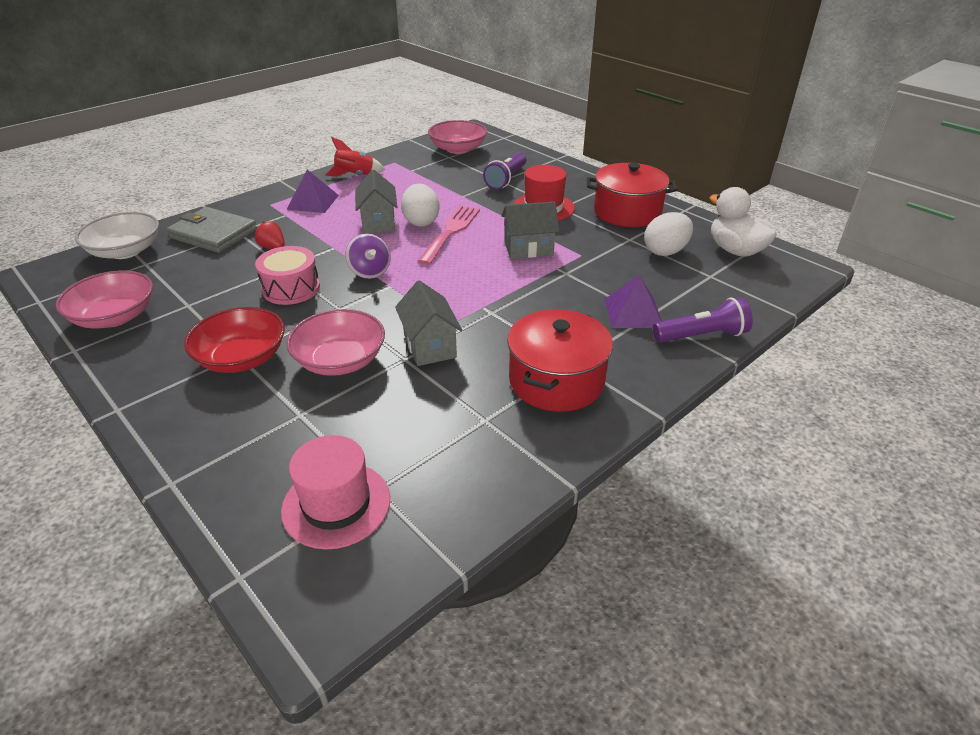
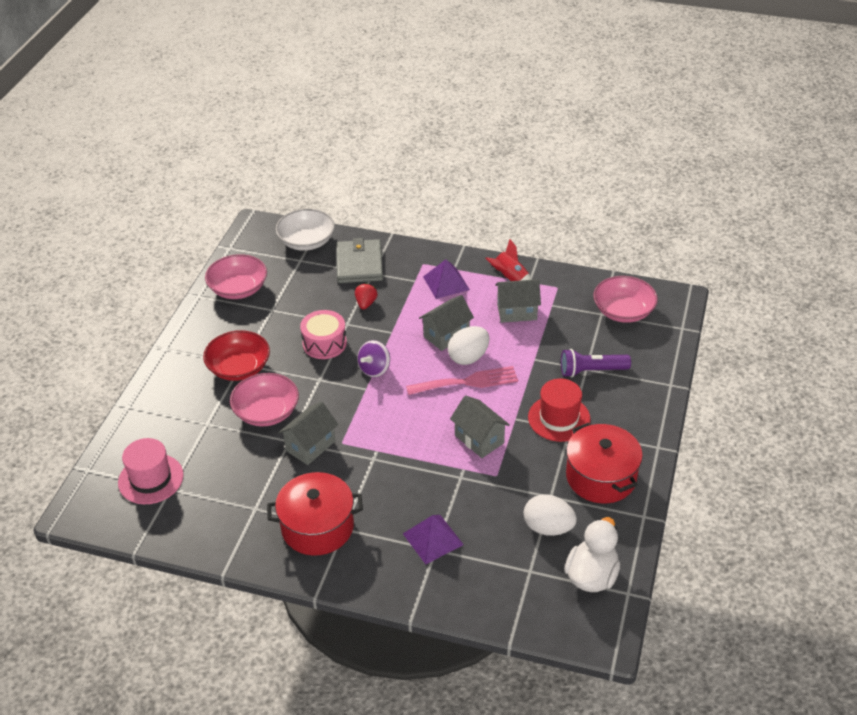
camera: 60 degrees right, 5 degrees up
(397, 185) = (517, 312): none -> grey house
(702, 336) = (430, 591): purple flashlight -> none

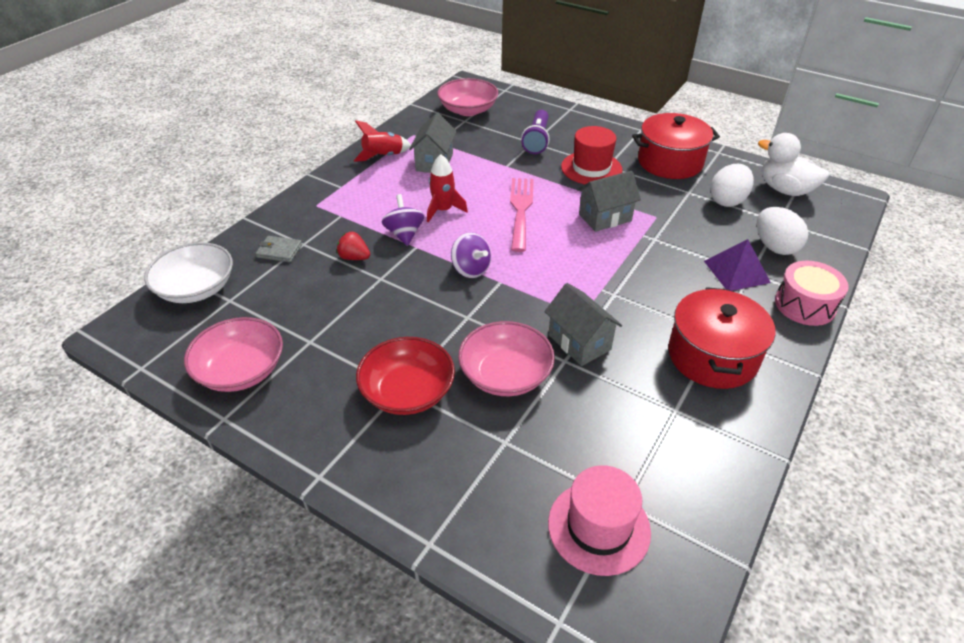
camera: 75 degrees left, 0 degrees up
(324, 343) = (405, 302): pink drum -> pink drum (805, 305)
(359, 264) = (279, 251): grey wallet -> grey wallet, size x0.51
(405, 321) = (404, 234): none -> purple spinning top
(446, 283) = (360, 195): purple pyramid -> none
(446, 335) = (443, 210): grey house -> red rocket
(468, 357) = (484, 202): white egg -> white egg (775, 247)

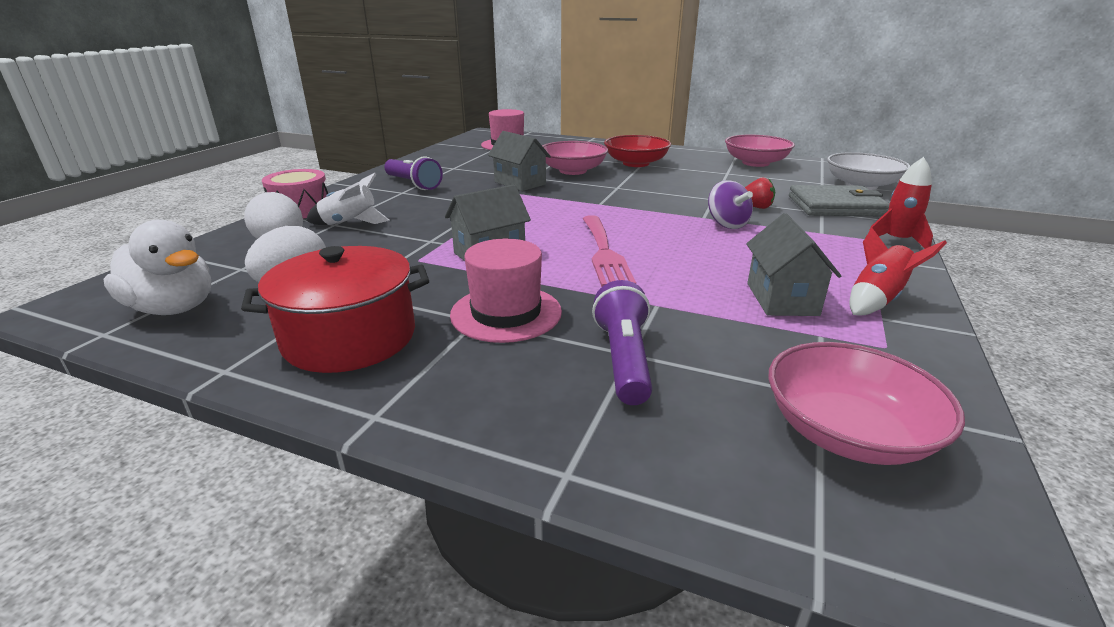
camera: 170 degrees right, 15 degrees down
(279, 251) = (835, 206): grey wallet -> grey wallet, size x1.95
(443, 210) = (704, 245): red rocket -> red rocket (896, 241)
(471, 269) = (632, 208): purple spinning top -> none
(591, 168) = (506, 313): red hat -> pink hat
(712, 356) = (413, 184): red pot -> purple flashlight
(736, 271) = (350, 223): purple pyramid -> white rocket

